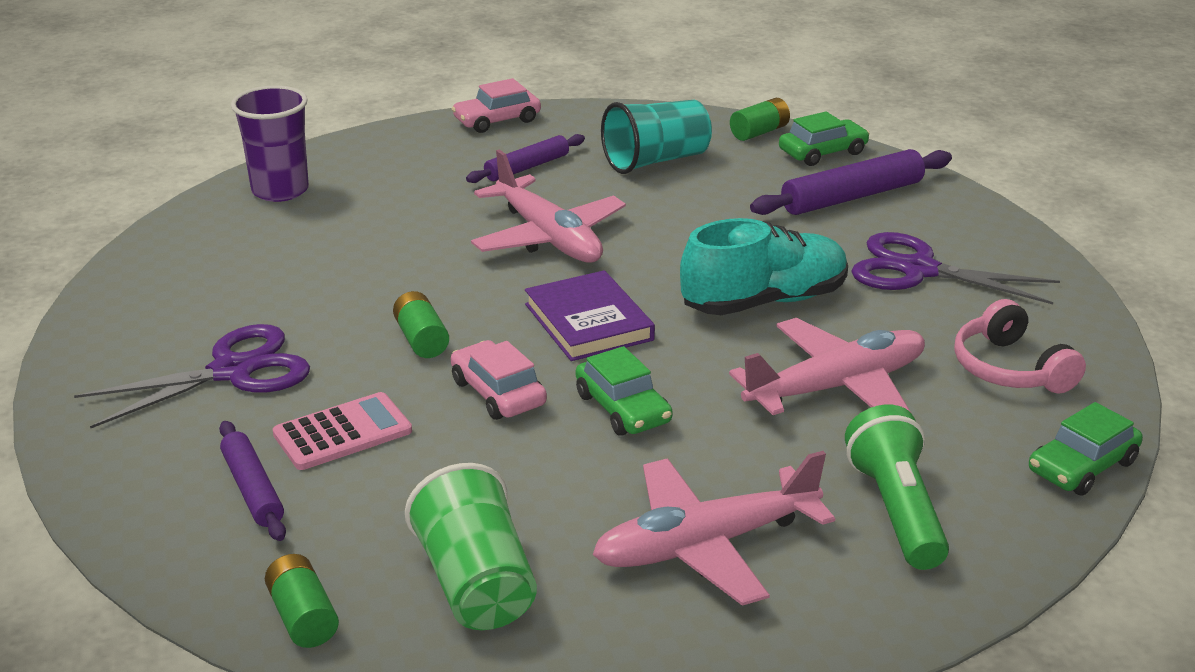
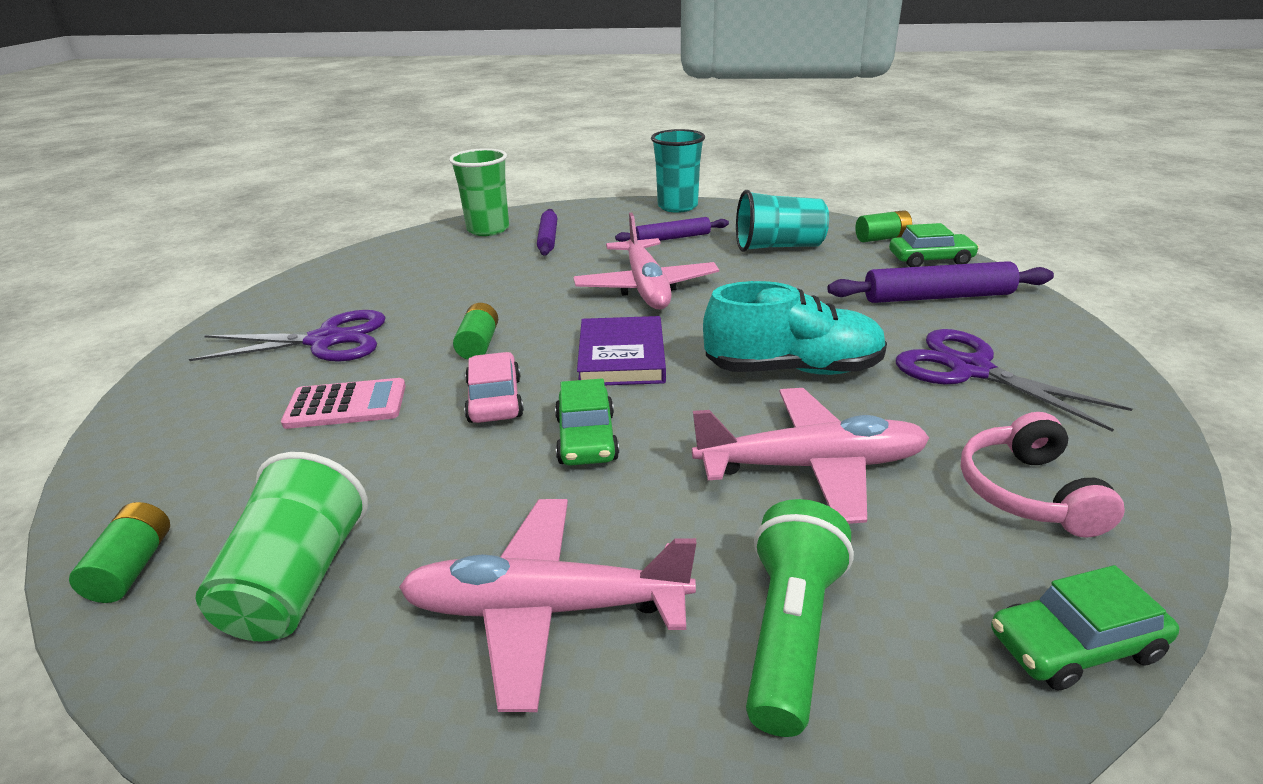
camera: 25 degrees right, 0 degrees up
(253, 489) = (233, 435): purple rolling pin -> purple rolling pin (548, 239)
(280, 190) = (488, 229): purple cup -> green cup
(497, 120) = (677, 206): pink car -> turquoise cup

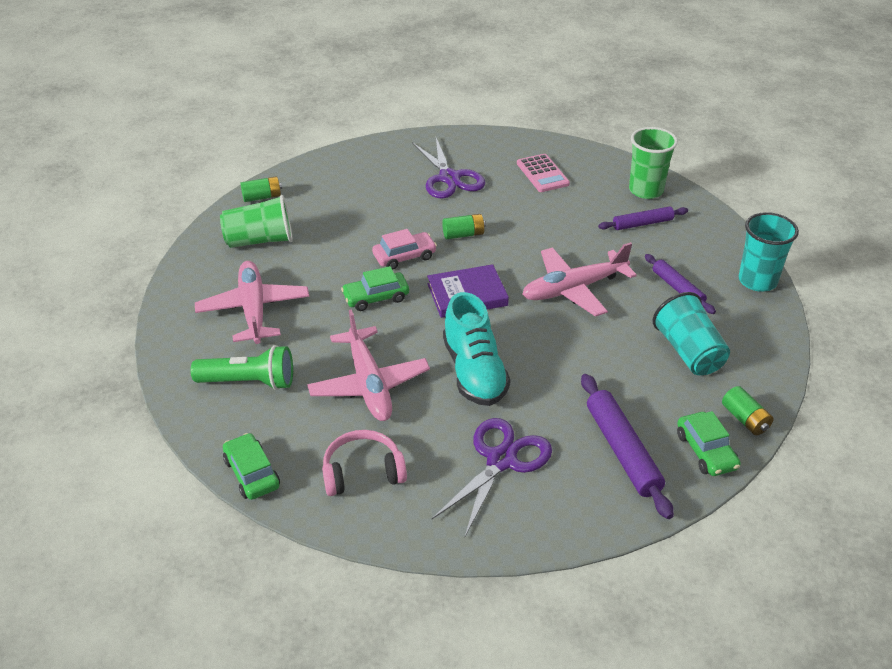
camera: 75 degrees right, 10 degrees up
(346, 405) = (386, 208): pink calculator -> pink calculator (542, 174)

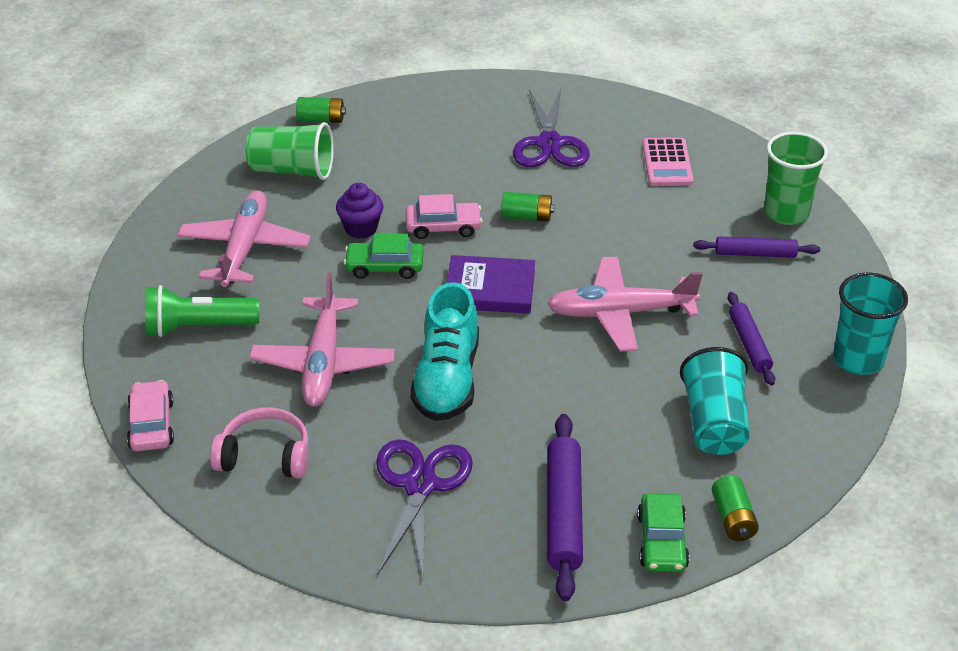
camera: 20 degrees right, 0 degrees up
(249, 382) = (198, 327): green flashlight -> green flashlight turned 150 degrees clockwise
(252, 473) = (151, 425): green car -> pink car
(340, 272) = (361, 228): none -> purple cupcake
(501, 460) = (420, 485): purple scissors -> purple scissors turned 45 degrees counterclockwise

